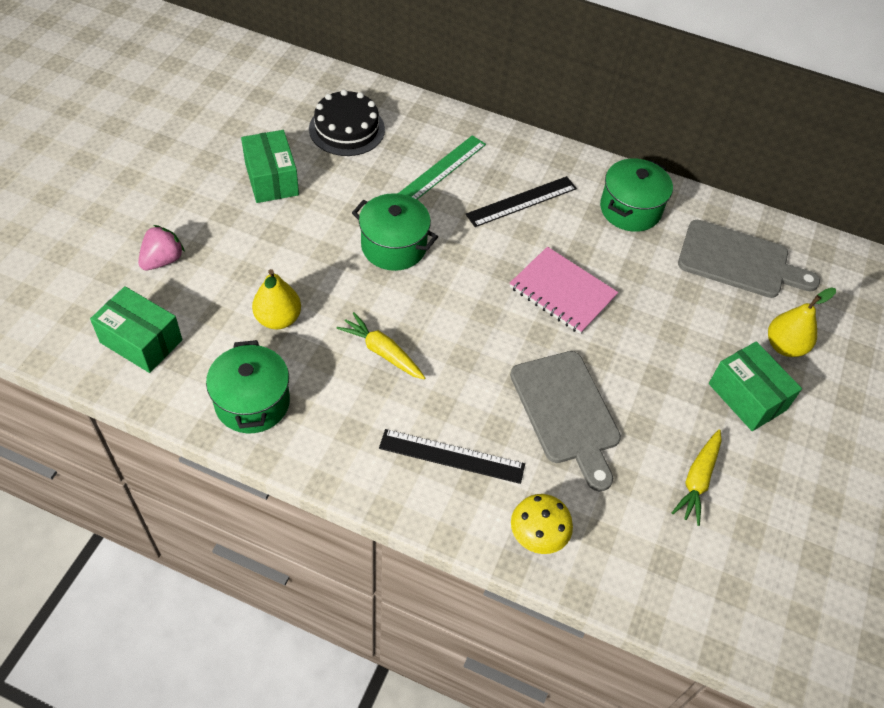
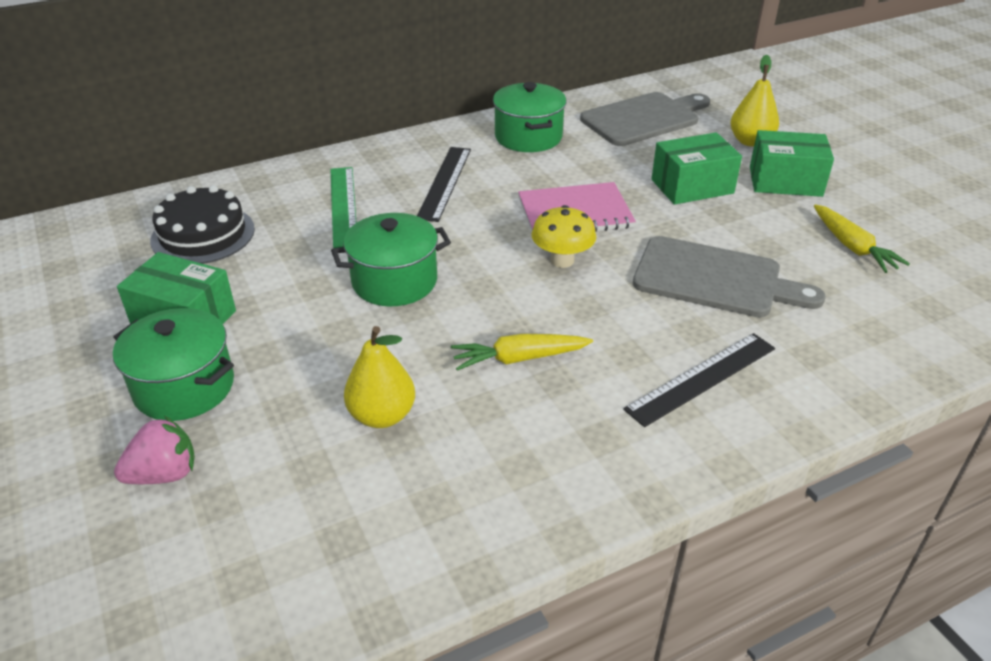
camera: 45 degrees left, 15 degrees down
(141, 341) = (261, 567): green box -> green box (692, 186)
(163, 260) = (164, 474): pink strawberry -> pink strawberry turned 75 degrees clockwise
(252, 402) = (476, 503): green pot -> green pot (184, 387)
(537, 536) = (847, 370): yellow mushroom -> yellow mushroom (562, 260)

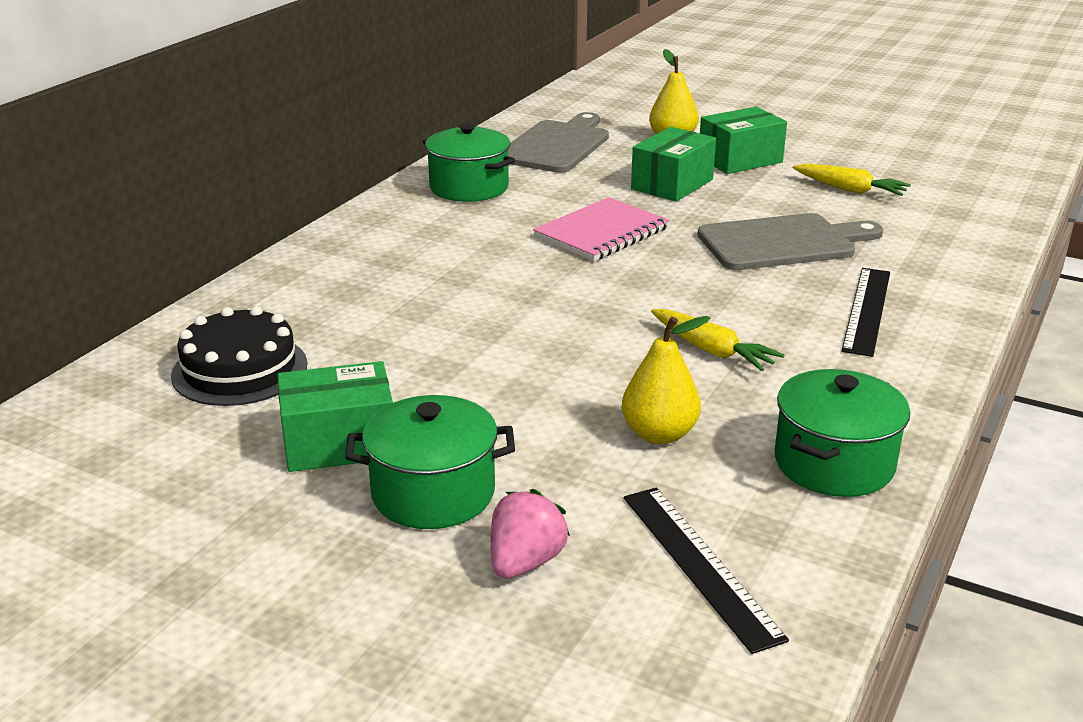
camera: 35 degrees left, 10 degrees down
(343, 205) = (363, 296): green ruler -> none
(394, 281) = (514, 336): green pot -> green pot (834, 463)
(444, 182) = (441, 246): black ruler -> black ruler (699, 564)
(519, 359) = (712, 350): yellow carrot -> yellow carrot turned 90 degrees counterclockwise
(562, 260) = (643, 270): yellow mushroom -> none

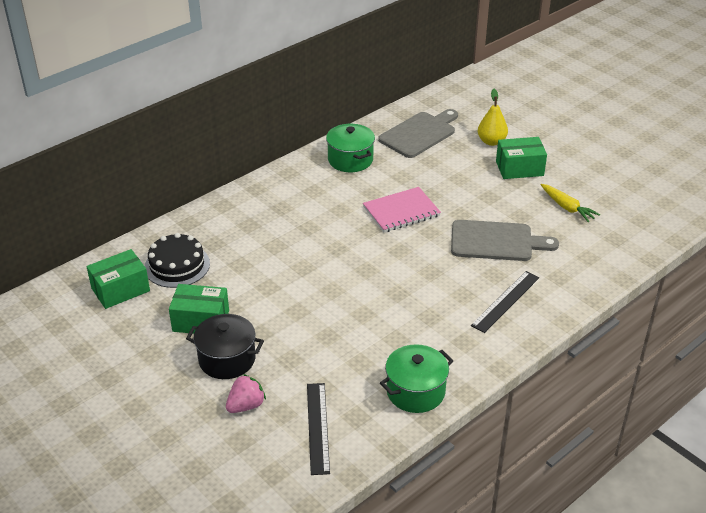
camera: 20 degrees right, 10 degrees up
(433, 493) = (227, 359): green pot -> black pot
(659, 434) = (345, 353): yellow pear -> none
(672, 184) = (465, 181): green box -> green box (120, 290)
(712, 350) = (405, 308): yellow carrot -> none

